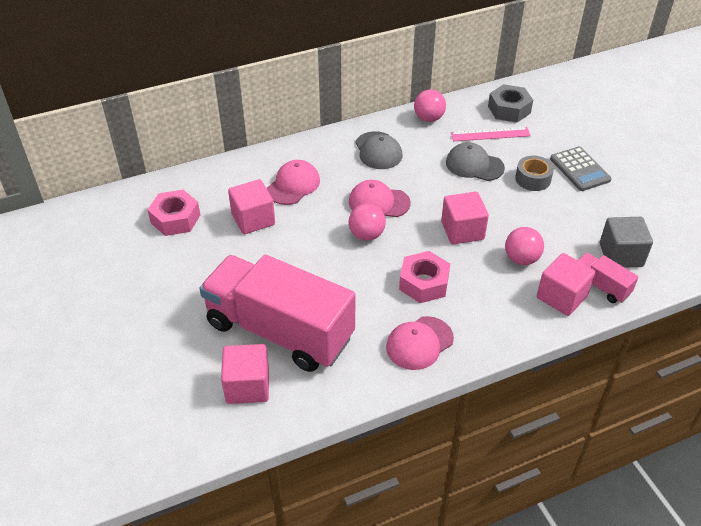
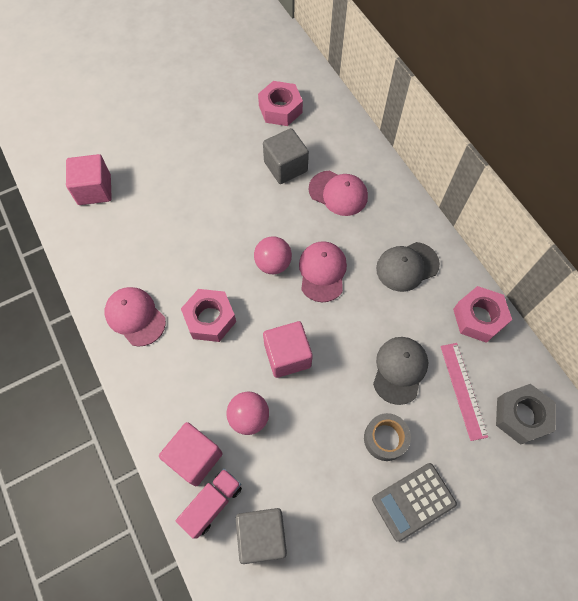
camera: 85 degrees right, 20 degrees up
(253, 219) = (285, 167): pink cube -> grey cube
(279, 331) = (150, 204): pink truck -> none
(428, 118) = (478, 318): pink ball -> pink nut

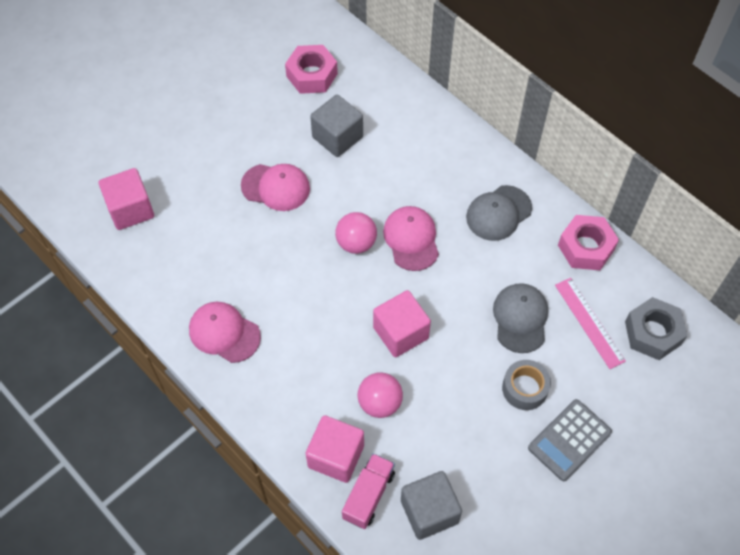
camera: 15 degrees left, 5 degrees down
(210, 319) = (306, 315): pink nut -> none
(338, 193) = (403, 153): pink cap -> pink cap (276, 187)

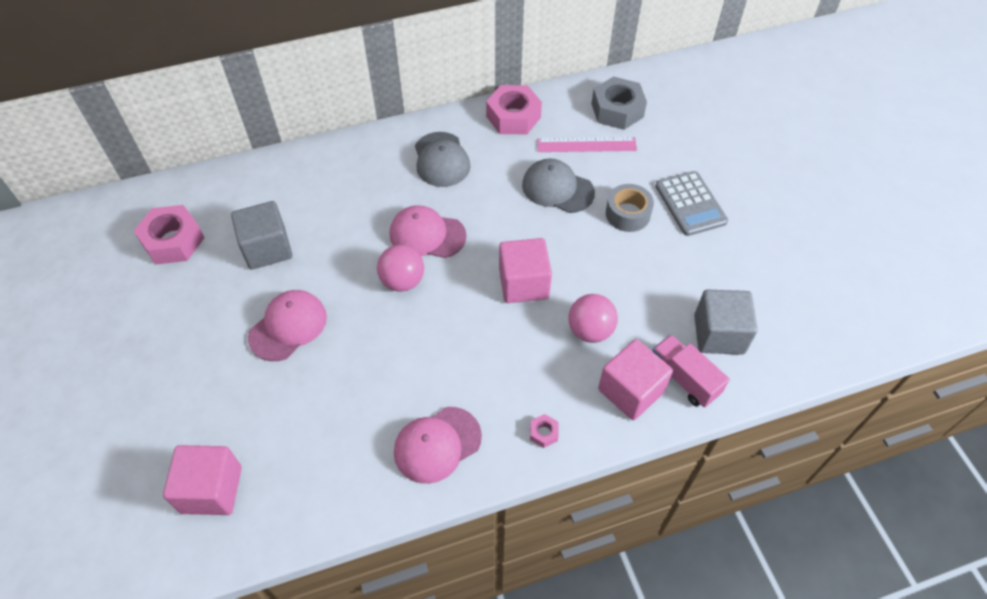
camera: 65 degrees left, 5 degrees down
(267, 404) = (543, 433): none -> pink nut

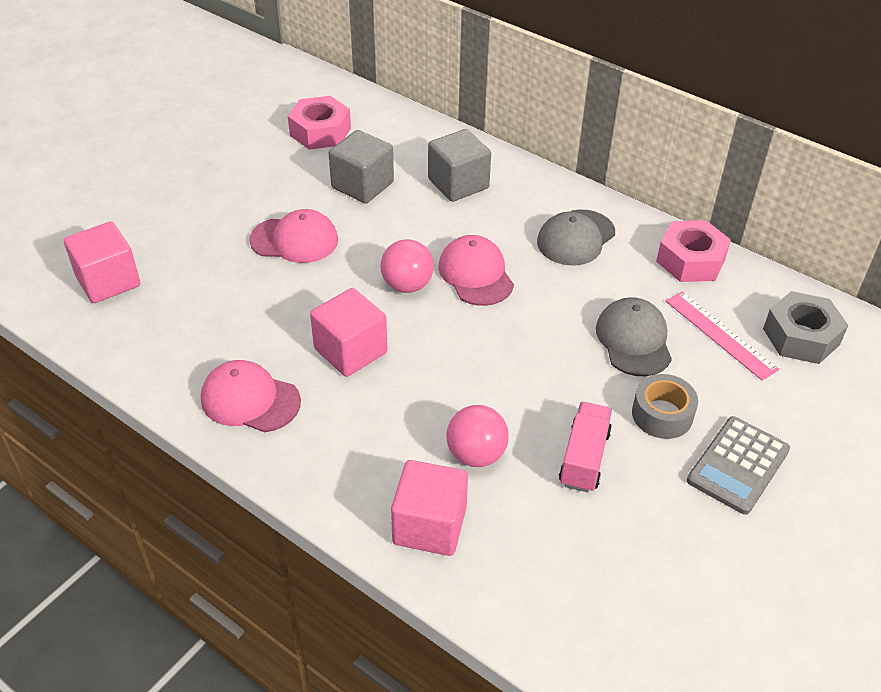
camera: 55 degrees right, 10 degrees down
(523, 283) = (485, 372): pink cube -> pink cube (350, 351)
(543, 433) = (322, 474): pink nut -> none
(684, 378) = (485, 568): pink truck -> pink truck (584, 458)
(719, 334) = (575, 577): grey cube -> grey cube (458, 184)

